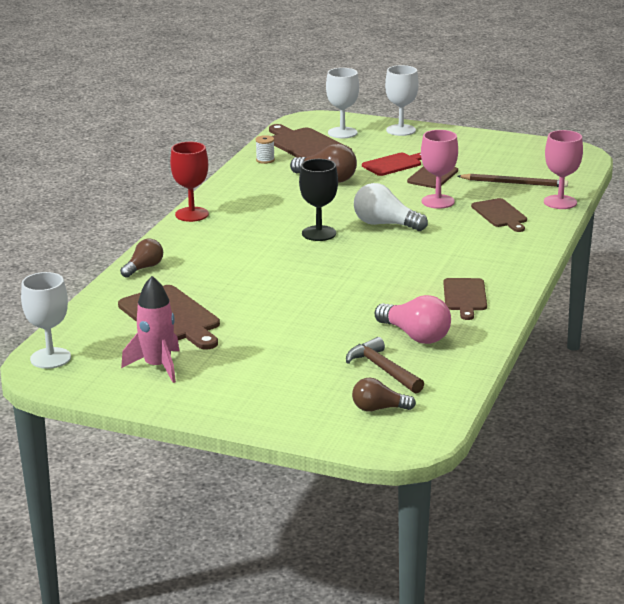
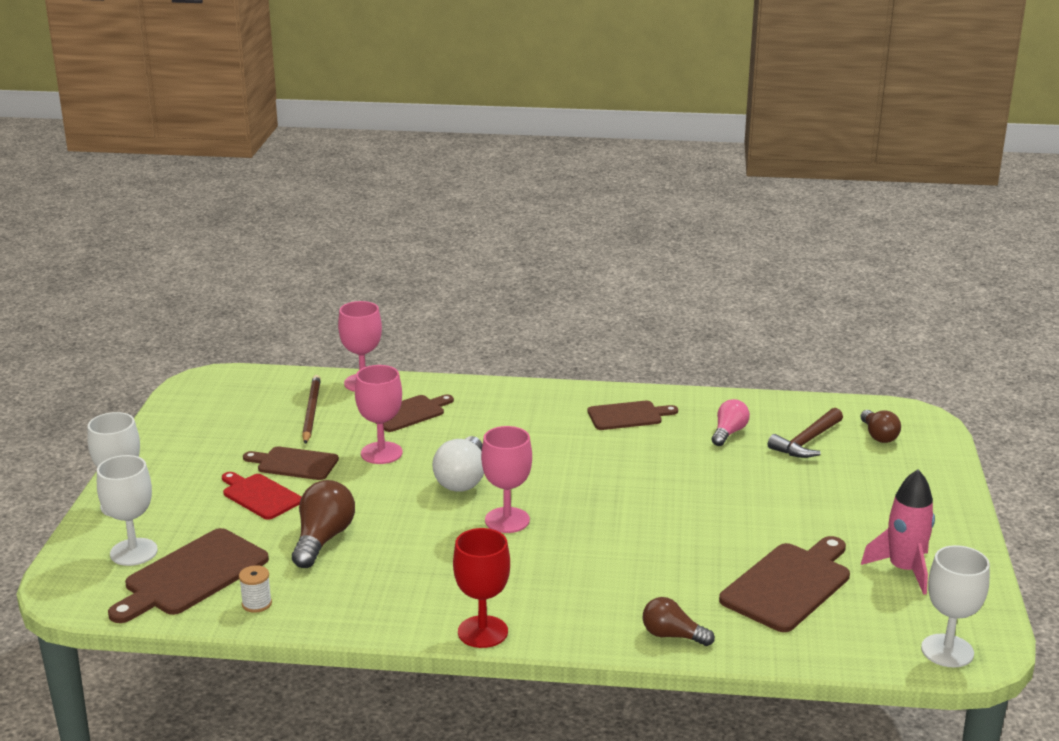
camera: 105 degrees left, 0 degrees up
(319, 233) = (507, 520): black goblet -> pink goblet
(415, 336) = (729, 433): pink light bulb -> pink light bulb, size x0.65

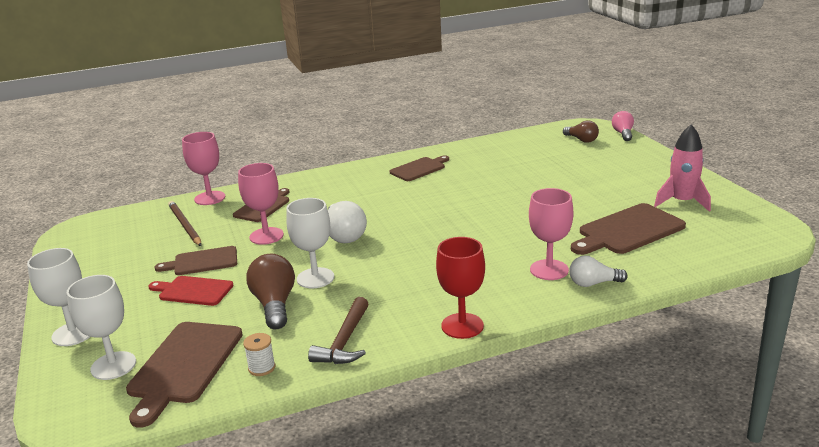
camera: 25 degrees left, 0 degrees up
(507, 520) = (403, 250): pink goblet -> pink goblet (549, 270)
(672, 635) = (593, 283): brown light bulb -> white light bulb
(729, 433) = (493, 161): pink light bulb -> pink light bulb (623, 134)
(789, 585) = (628, 230): brown cutting board -> brown cutting board turned 135 degrees counterclockwise
(807, 442) = (545, 153): brown hammer -> brown hammer (345, 341)
(947, 651) = (761, 237): white goblet -> white goblet (315, 278)

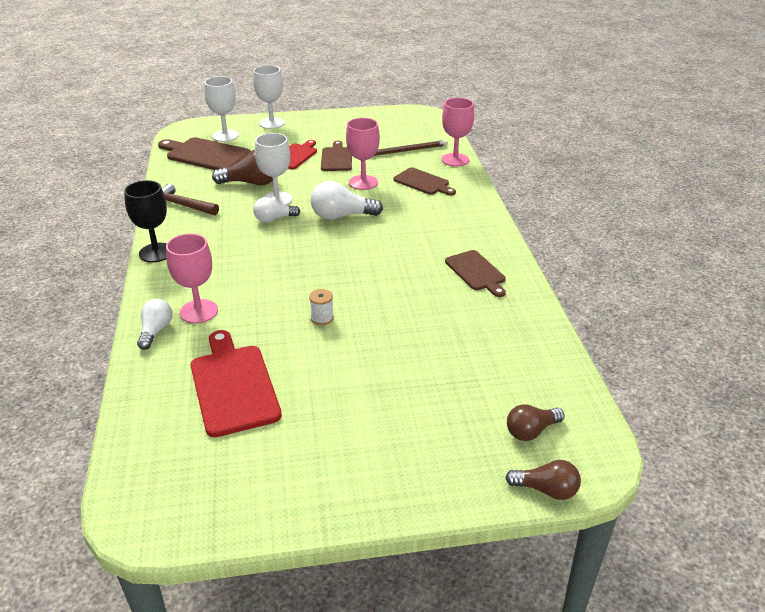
camera: 100 degrees right, 10 degrees up
(262, 368) = (180, 177): white spool -> white spool (322, 318)
(361, 270) = (274, 219): none -> white light bulb
(462, 326) = (156, 252): red goblet -> black goblet
(623, 134) = (546, 490): pink light bulb -> brown light bulb
(628, 230) = (233, 386): brown cutting board -> red cutting board
(682, 202) = (271, 460): pink rocket -> none

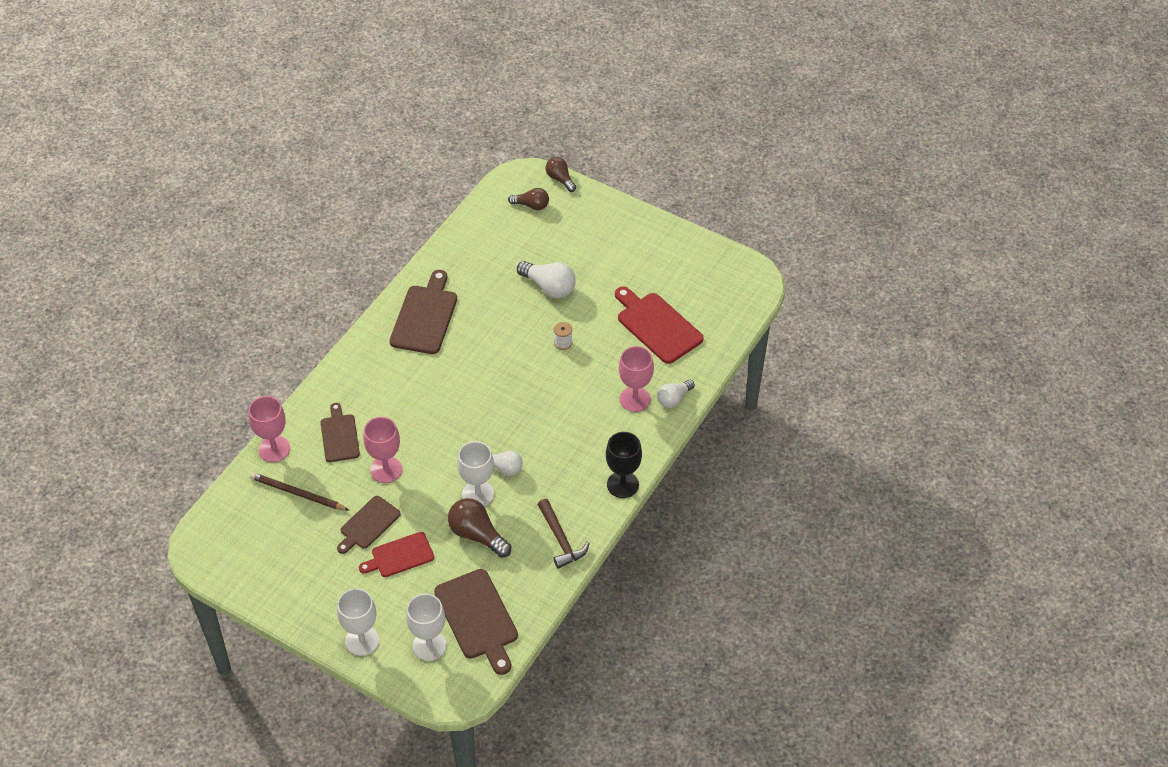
camera: 140 degrees left, 15 degrees up
(233, 386) = (657, 326): red cutting board -> red cutting board turned 120 degrees clockwise
(341, 216) = (449, 436): white light bulb -> white light bulb (549, 287)
(476, 272) = (425, 317): brown cutting board -> brown cutting board, size x1.57

